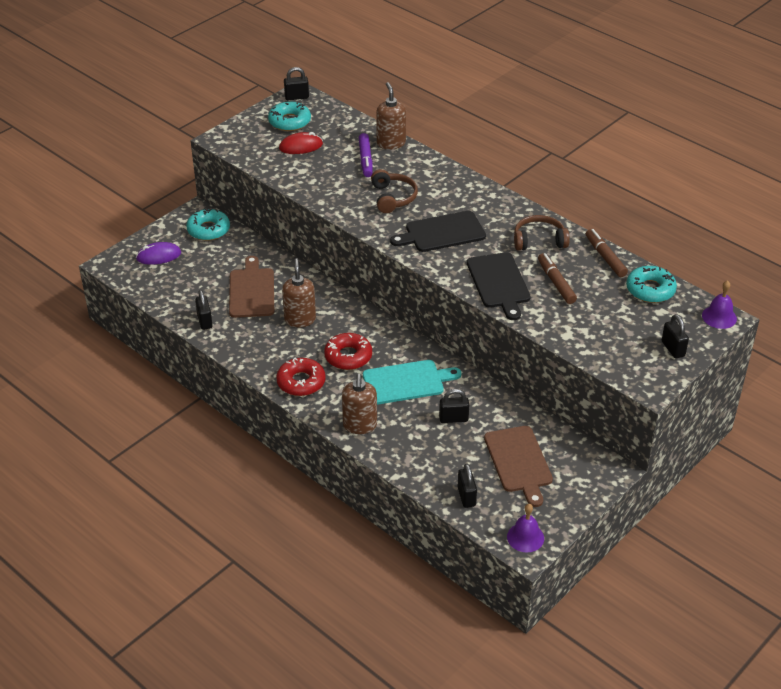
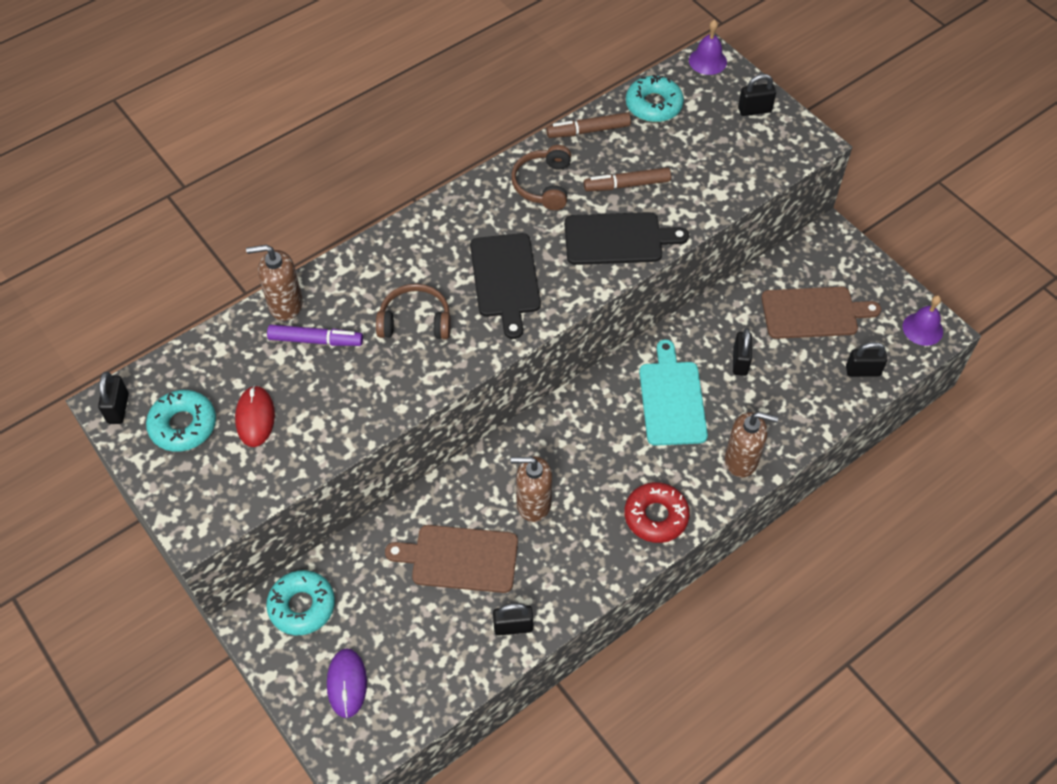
camera: 80 degrees left, 15 degrees up
(348, 356) = (616, 456): red donut -> none

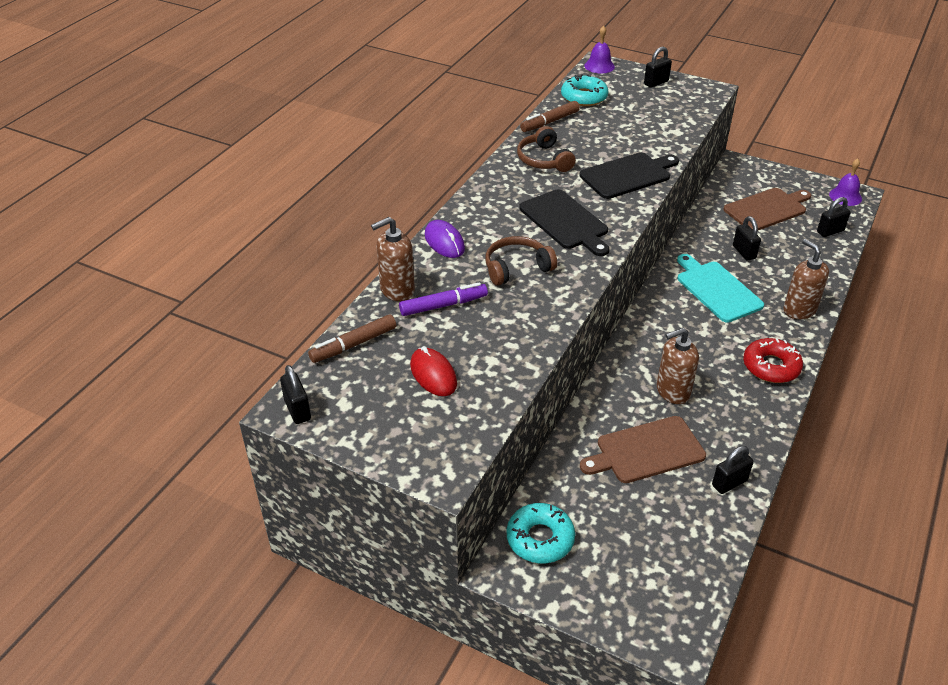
camera: 25 degrees left, 15 degrees down
(183, 425) = (370, 402): turquoise donut -> none
(347, 683) = (627, 583): purple mouse -> purple mouse (444, 242)
(627, 185) = (606, 144): brown marker -> brown marker (354, 344)
(741, 460) = (799, 310): brown soap dispenser -> brown soap dispenser turned 105 degrees counterclockwise

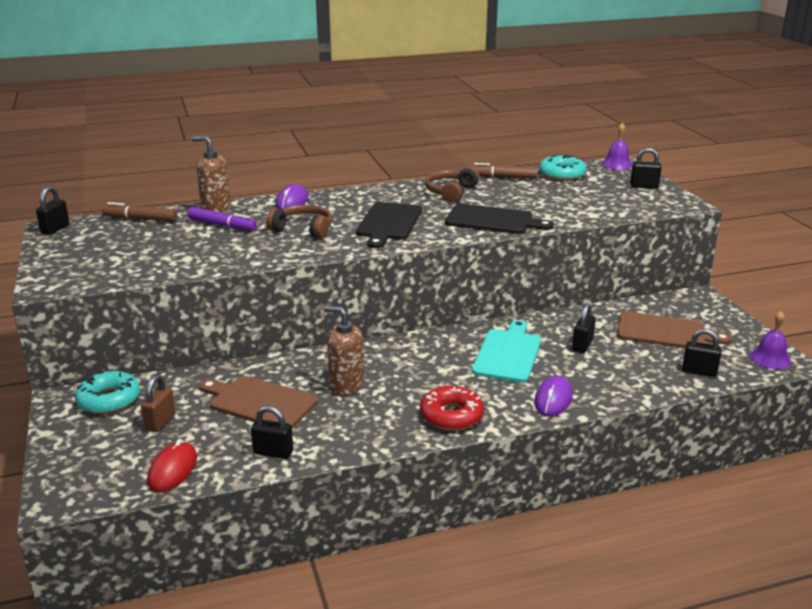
camera: 45 degrees right, 15 degrees down
(433, 374) = (144, 248): red mouse -> red mouse (172, 470)
(614, 524) = (160, 422): none -> brown padlock
(799, 310) = (553, 399): brown soap dispenser -> purple mouse

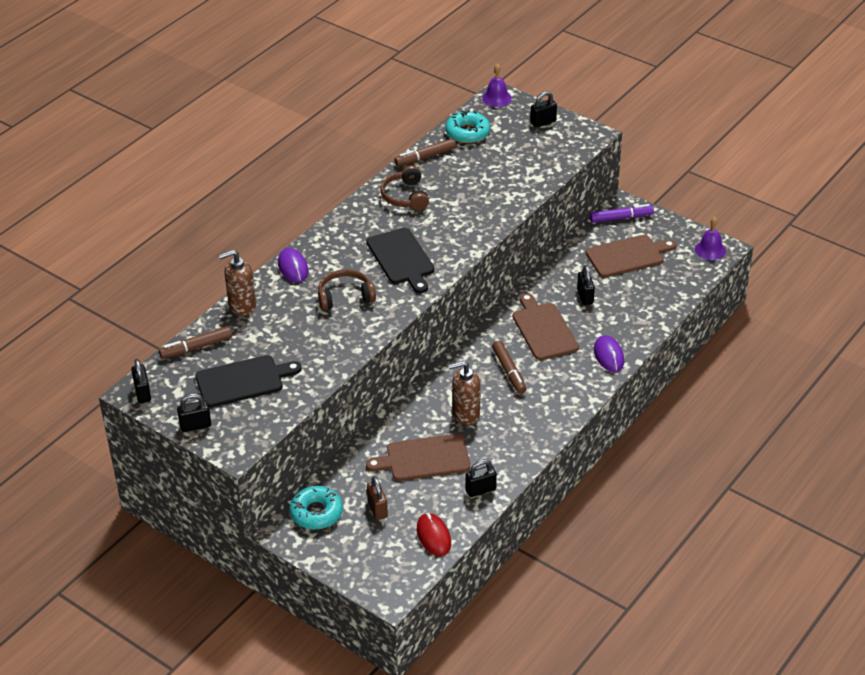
camera: 35 degrees left, 15 degrees up
(222, 225) = (275, 322): purple marker -> purple marker (621, 218)
(432, 371) = (509, 371): none -> brown marker
(451, 415) = (559, 402): red donut -> none
(493, 220) = (474, 219): black cutting board -> black cutting board (243, 381)
(508, 354) = (543, 329): turquoise cutting board -> brown cutting board
(699, 371) = (676, 284): black padlock -> black padlock (195, 425)

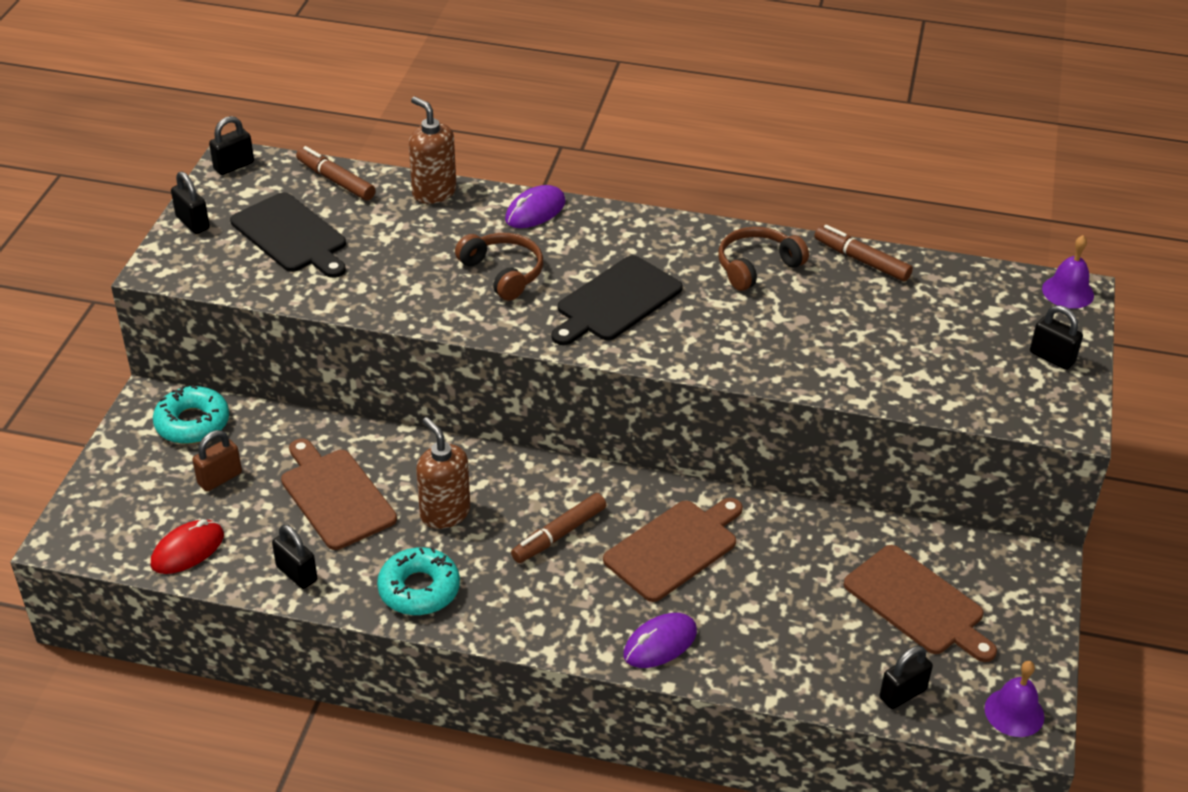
camera: 65 degrees right, 0 degrees up
(467, 132) = (955, 285): turquoise donut -> turquoise donut (419, 589)
(585, 296) = (781, 576): black padlock -> black padlock (902, 694)
(621, 218) = (1007, 569): purple marker -> none

